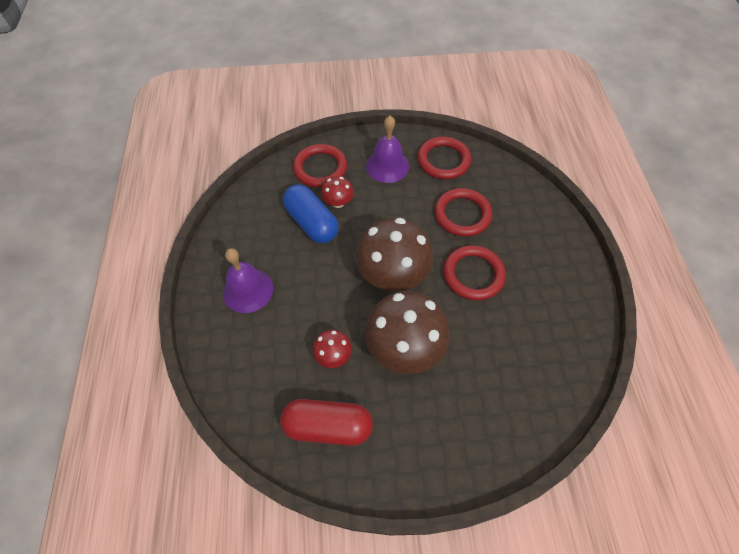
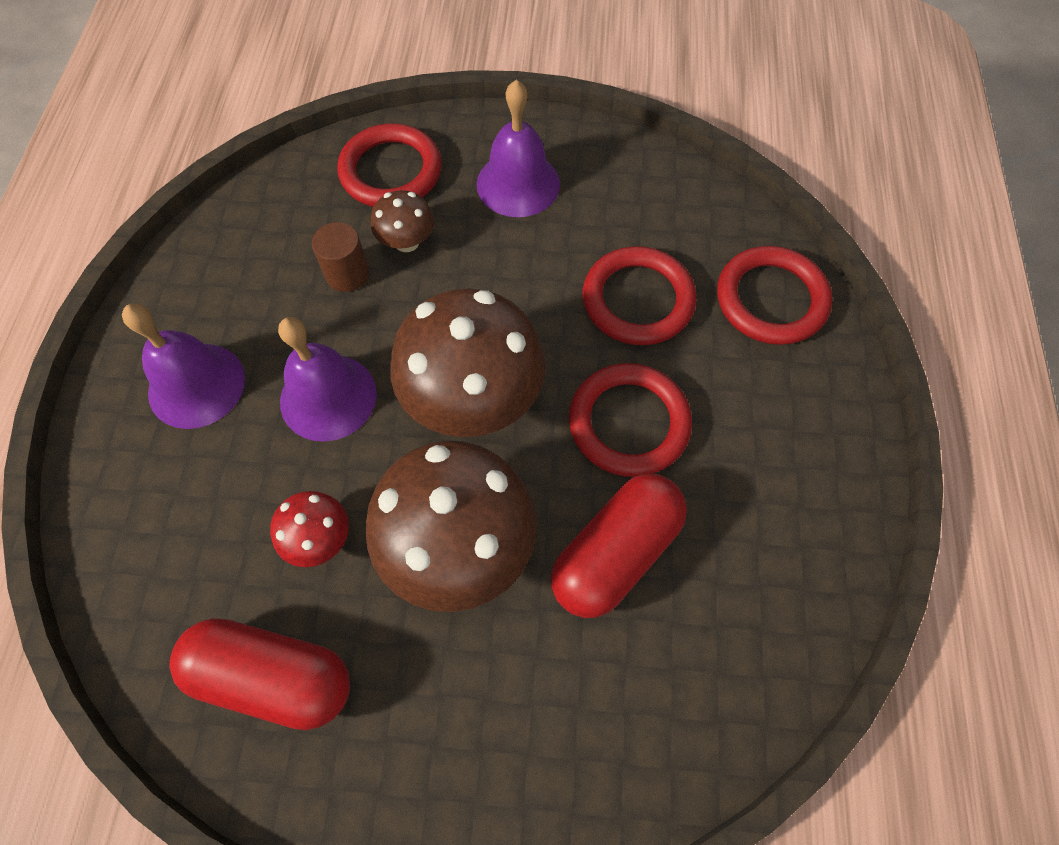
camera: 10 degrees right, 5 degrees up
(311, 223) = (347, 274): blue capsule -> brown cylinder
(318, 285) = (328, 397): none -> purple bell
(338, 202) = (407, 242): red mushroom -> brown mushroom
(443, 160) = (628, 188): red ring -> red ring (771, 299)
(482, 338) = (615, 553): none -> red capsule

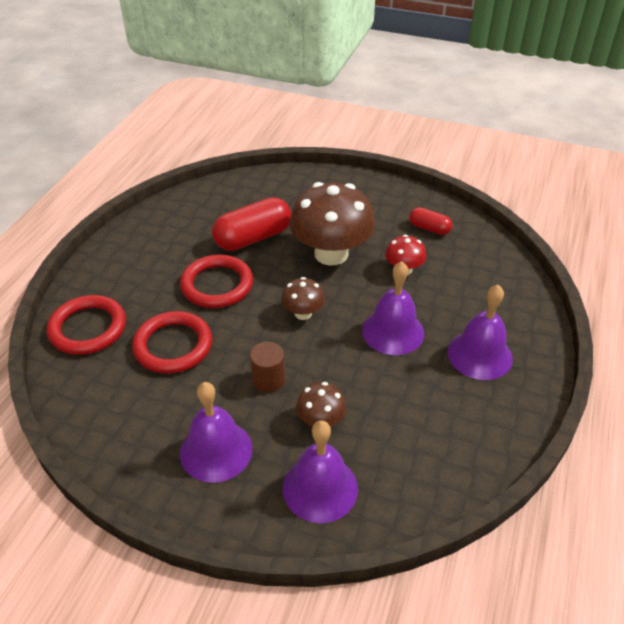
camera: 165 degrees left, 20 degrees down
(273, 677) = (429, 228): red capsule -> red capsule, size x0.54
(347, 274) = (371, 406): brown cylinder -> brown cylinder (268, 380)
(391, 171) = (320, 488): red ring -> purple bell
(473, 399) = (303, 313): brown mushroom -> brown mushroom, size x0.48

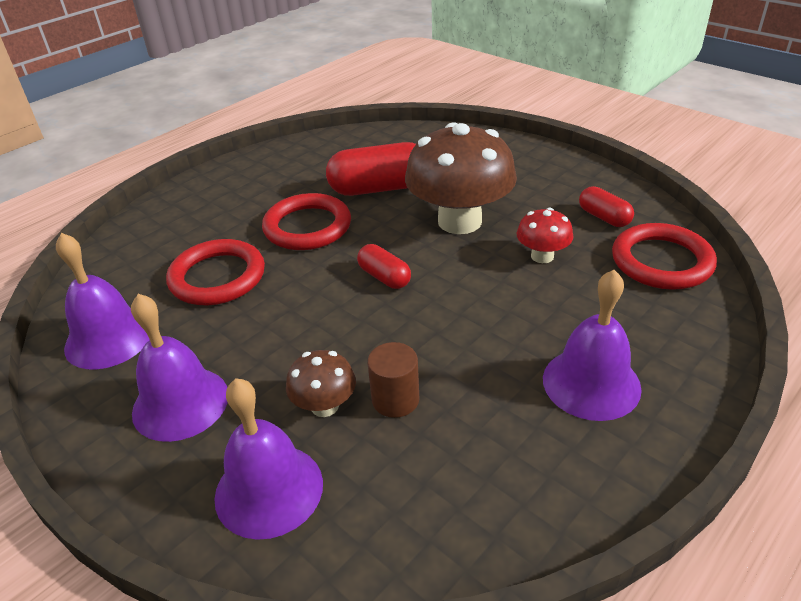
camera: 25 degrees right, 5 degrees down
(88, 328) = (147, 240): red ring -> red ring (661, 261)
(268, 380) = (295, 340): brown cylinder -> brown cylinder (395, 399)
(303, 313) = (384, 277): brown mushroom -> red capsule
(393, 331) = (484, 324): purple bell -> purple bell (109, 338)

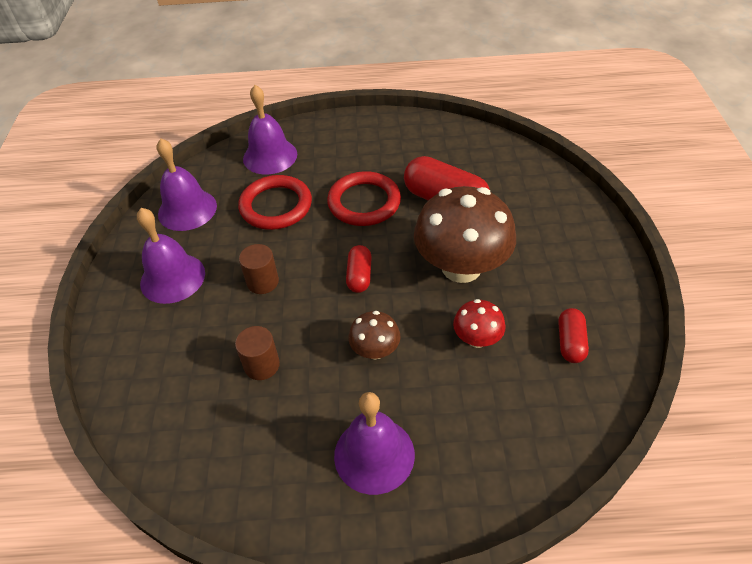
camera: 45 degrees right, 10 degrees up
(269, 489) = (151, 363): purple bell -> purple bell (270, 156)
(295, 339) = (262, 282): none -> brown cylinder
(324, 406) = (226, 337): brown mushroom -> brown mushroom (375, 350)
(661, 261) = (557, 413): red ring -> none

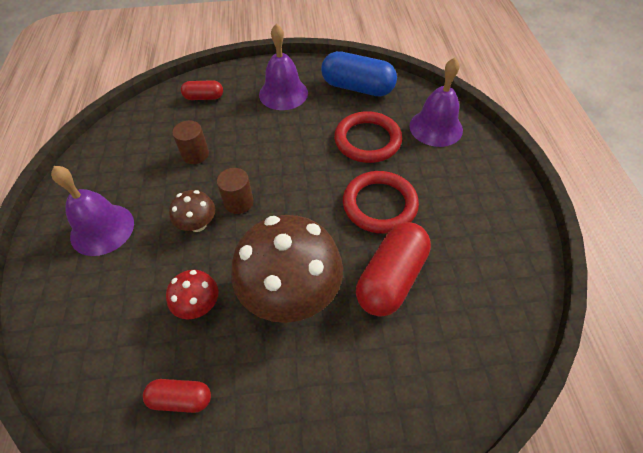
camera: 85 degrees right, 5 degrees up
(187, 209) = (357, 88): purple bell -> blue capsule
(262, 282) = (277, 144): brown cylinder -> brown cylinder (238, 202)
(359, 276) = (281, 207): red capsule -> red capsule (204, 97)

